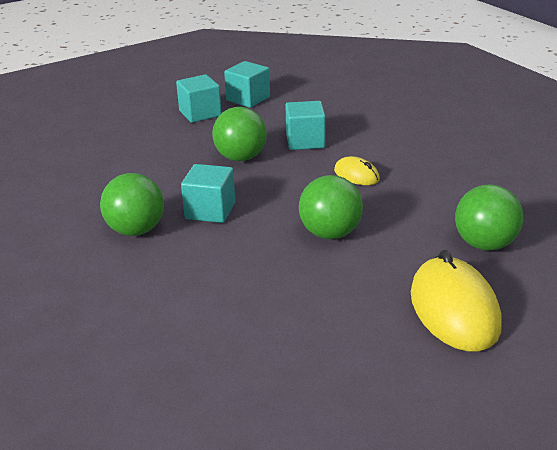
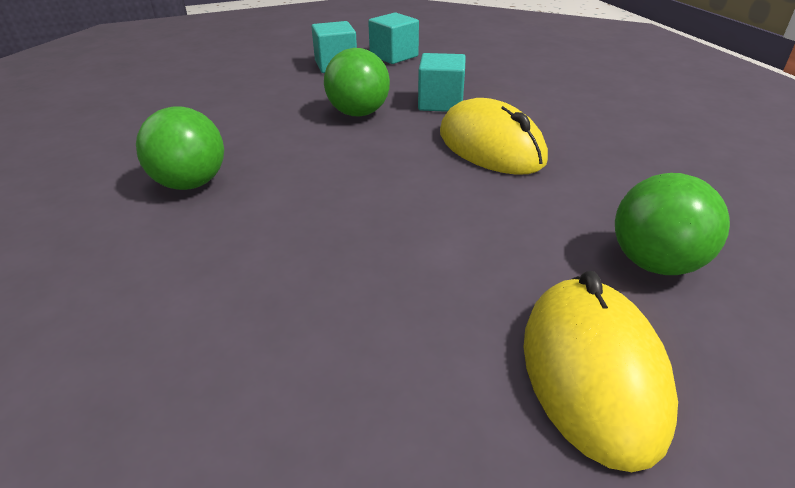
camera: 10 degrees right, 5 degrees up
(210, 211) = (292, 170): turquoise cube -> none
(330, 233) = (432, 218): green ball -> none
(356, 175) = (491, 147): yellow mouse -> yellow mouse, size x1.95

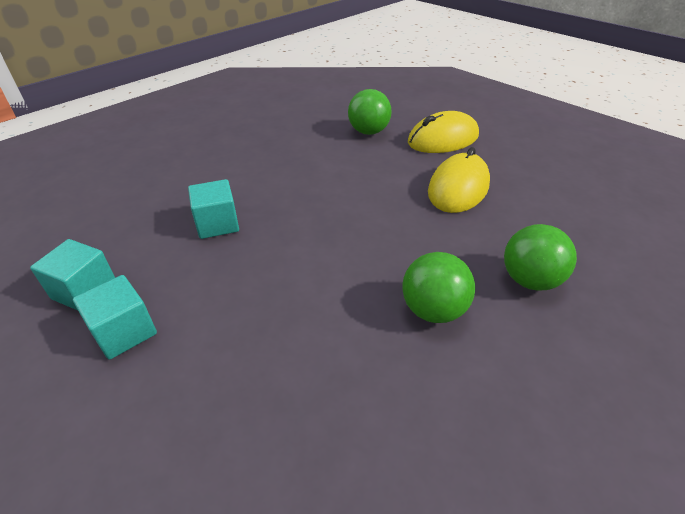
camera: 115 degrees left, 5 degrees up
(358, 113) = (258, 264): green ball -> green ball (529, 280)
(491, 147) = (285, 187): yellow mouse -> yellow mouse (458, 188)

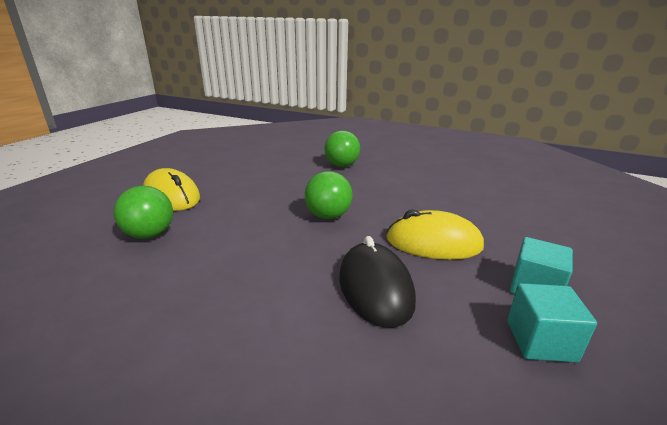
camera: 110 degrees left, 15 degrees down
(217, 224) = (375, 288): turquoise cube -> black mouse
(433, 310) = (387, 184): green ball -> green ball (328, 216)
(458, 188) = (256, 185): yellow mouse -> yellow mouse (433, 243)

